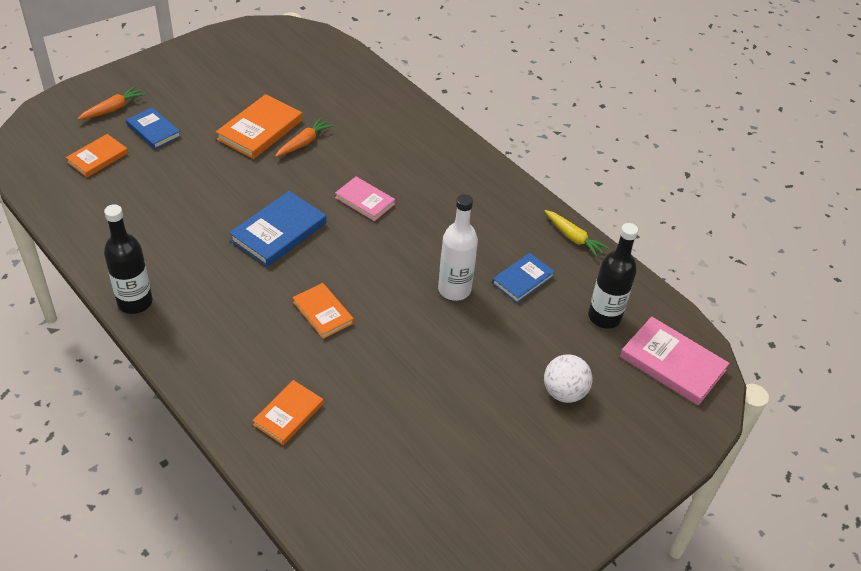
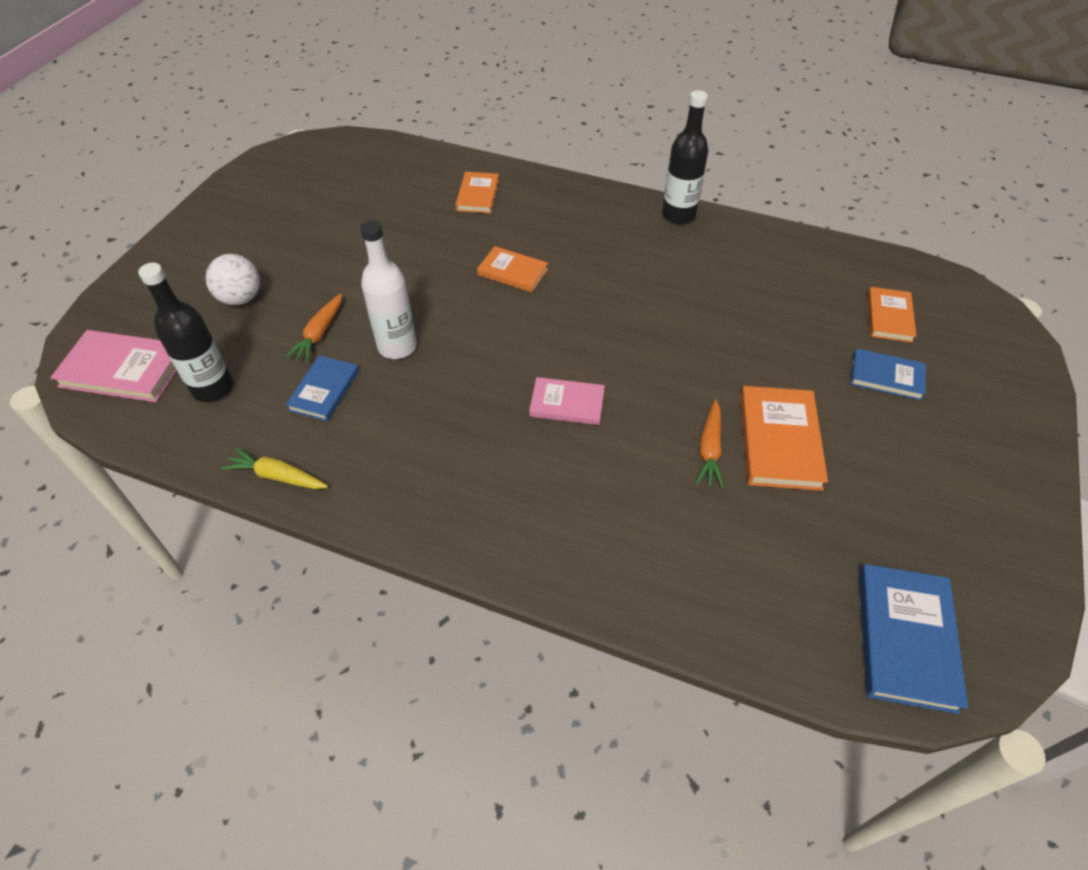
camera: 155 degrees right, 5 degrees up
(113, 109) = (965, 382): orange carrot -> orange carrot (319, 334)
(278, 232) = (625, 325): blue book -> blue book (906, 639)

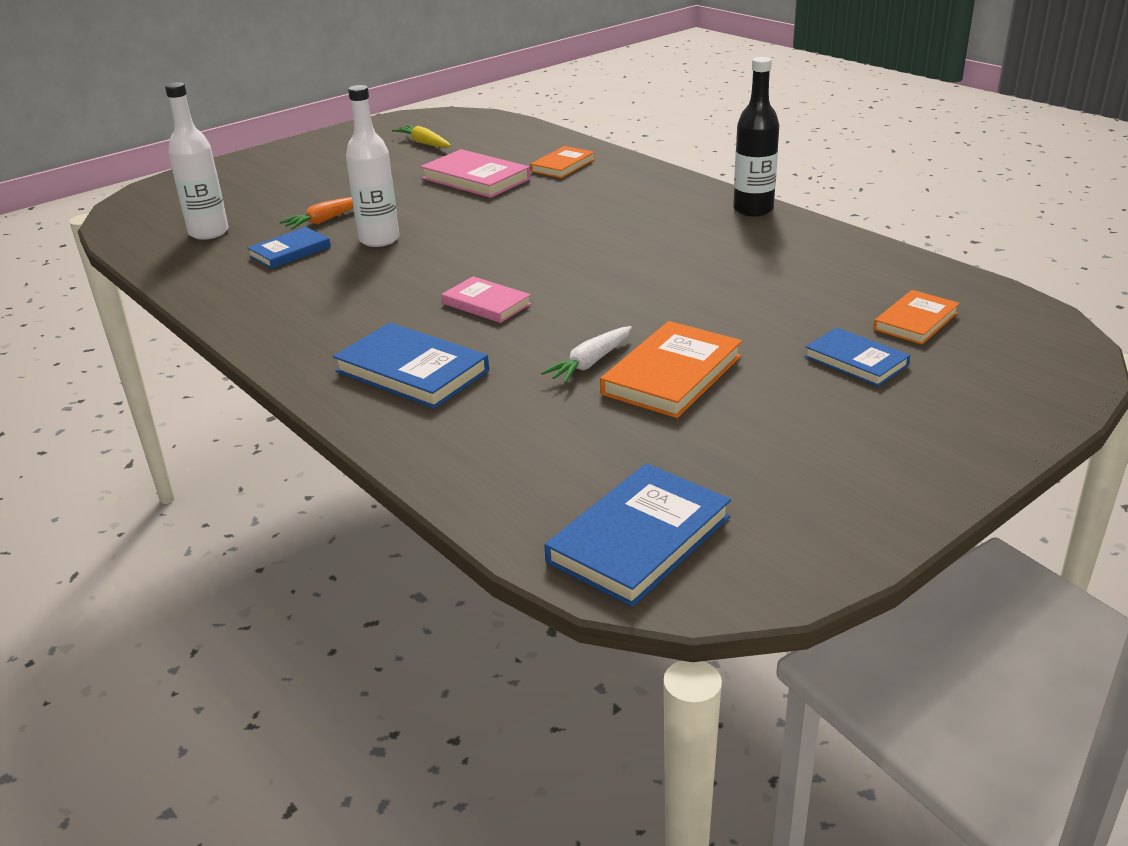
camera: 30 degrees right, 20 degrees down
(124, 370) = (158, 210): pink book -> pink book (476, 179)
(213, 388) = (209, 232): black bottle -> white bottle
(241, 298) = (288, 189): white ball -> none
(277, 476) = (197, 289): yellow carrot -> yellow carrot (424, 143)
(513, 272) = (537, 216): orange book -> none
(579, 515) = (412, 371): none -> blue book
(709, 449) = (590, 363): orange carrot -> white carrot

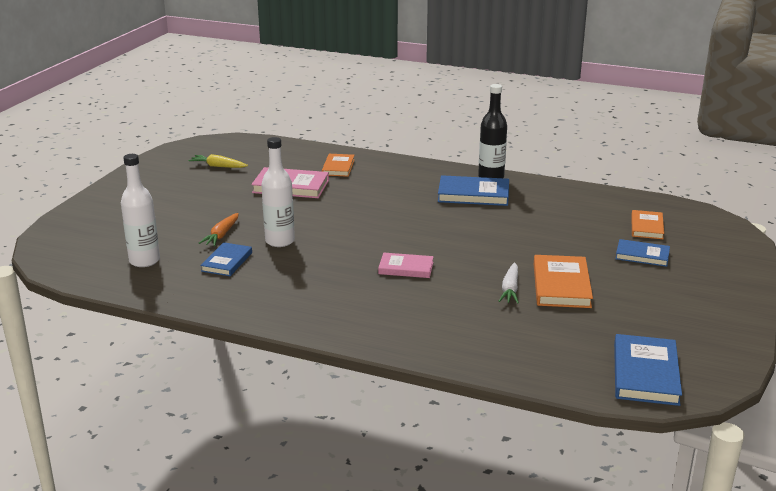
camera: 30 degrees left, 5 degrees down
(412, 371) = (414, 319): blue book -> blue book (473, 194)

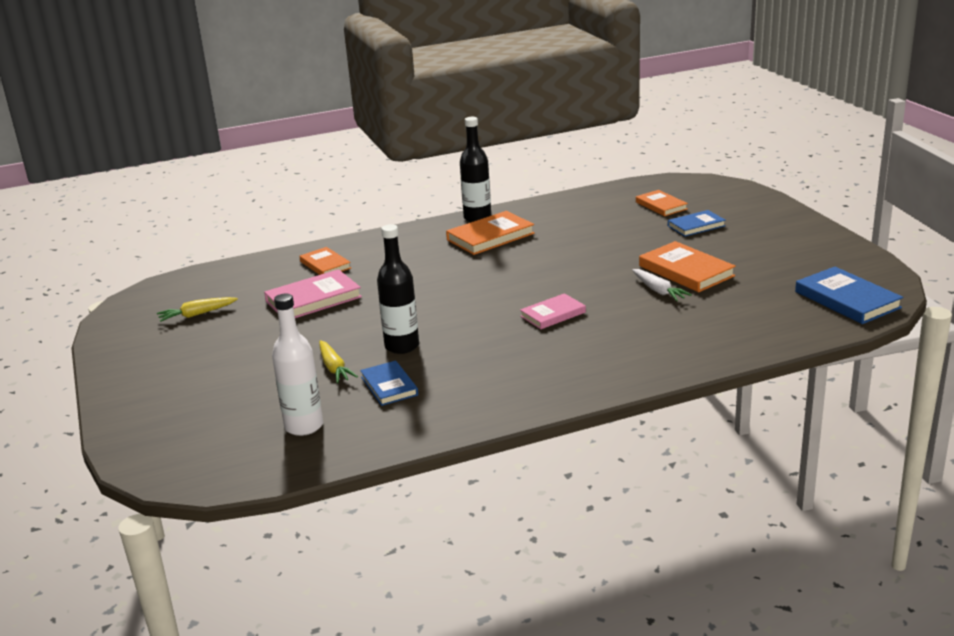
camera: 40 degrees left, 0 degrees up
(221, 235) = (334, 368): orange carrot -> yellow carrot
(280, 241) = (402, 346): white bottle -> black bottle
(473, 194) = (490, 237): blue book -> orange book

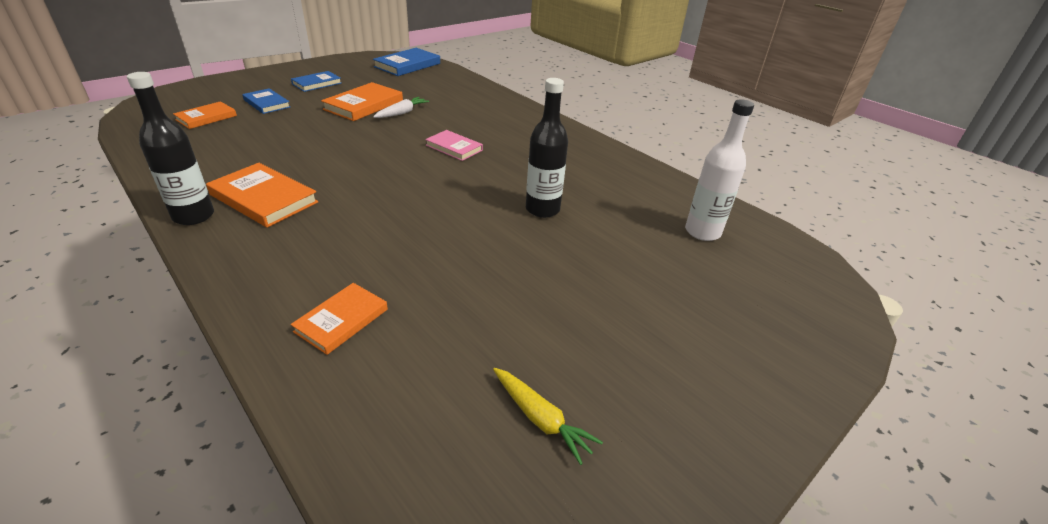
camera: 115 degrees left, 10 degrees up
(313, 299) = (457, 299): pink book -> none
(334, 368) = (604, 239): yellow carrot -> none
(389, 386) = (612, 203): blue book -> blue book (317, 83)

